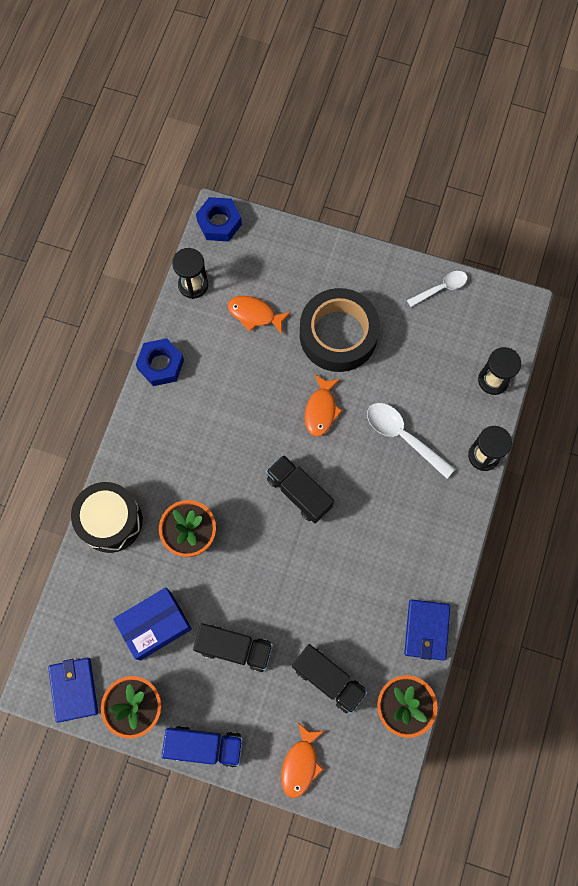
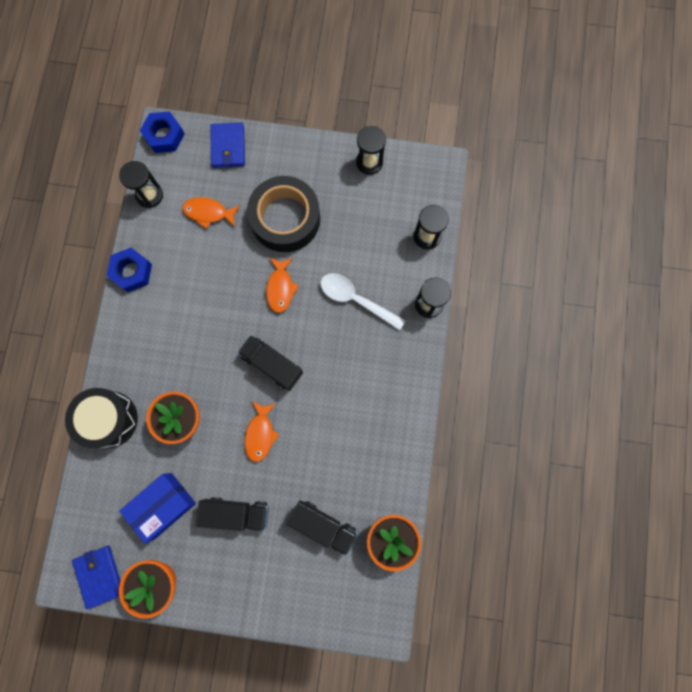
camera: 10 degrees left, 5 degrees up
(205, 745) = (223, 604): blue truck -> none
(300, 764) = (310, 604): orange fish -> orange fish (260, 434)
(426, 630) = (402, 467): blue wallet -> blue wallet (228, 147)
(441, 288) = (369, 162): white spoon -> black hourglass

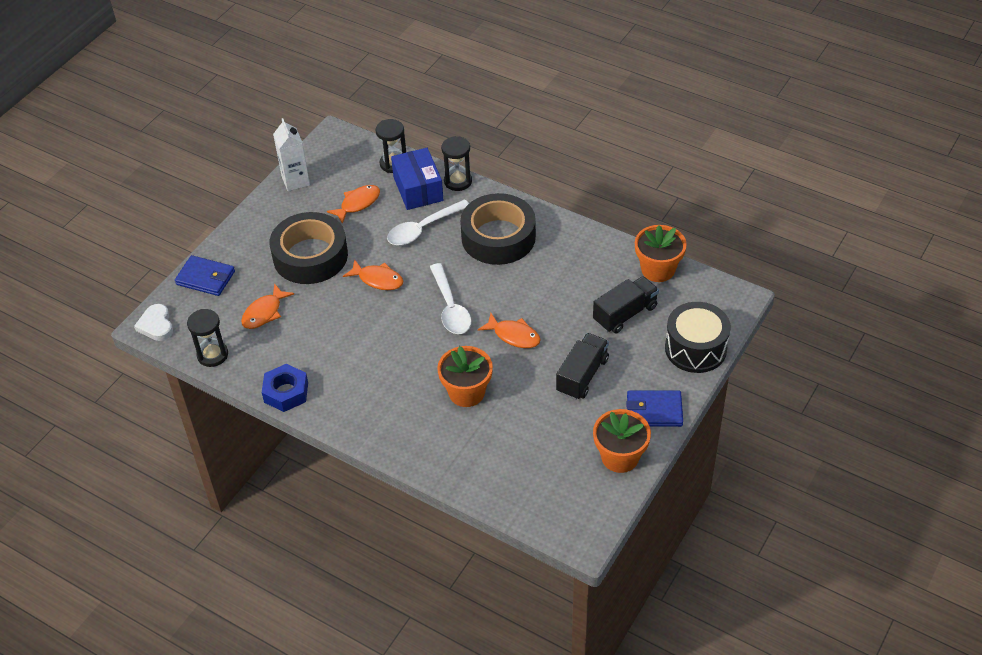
camera: 65 degrees left, 30 degrees down
(99, 575) = (592, 507): blue wallet -> blue wallet (654, 411)
(109, 419) = (433, 455): black drum -> black drum (695, 348)
(163, 505) = (546, 433): blue box -> blue box (418, 189)
(164, 135) = (156, 325): blue nut -> white heart
(272, 365) = (450, 307): black truck -> white spoon
(363, 229) = (358, 204): none -> orange fish
(369, 162) = (295, 181): black hourglass -> white carton
(372, 371) = (498, 237): none -> black tape

